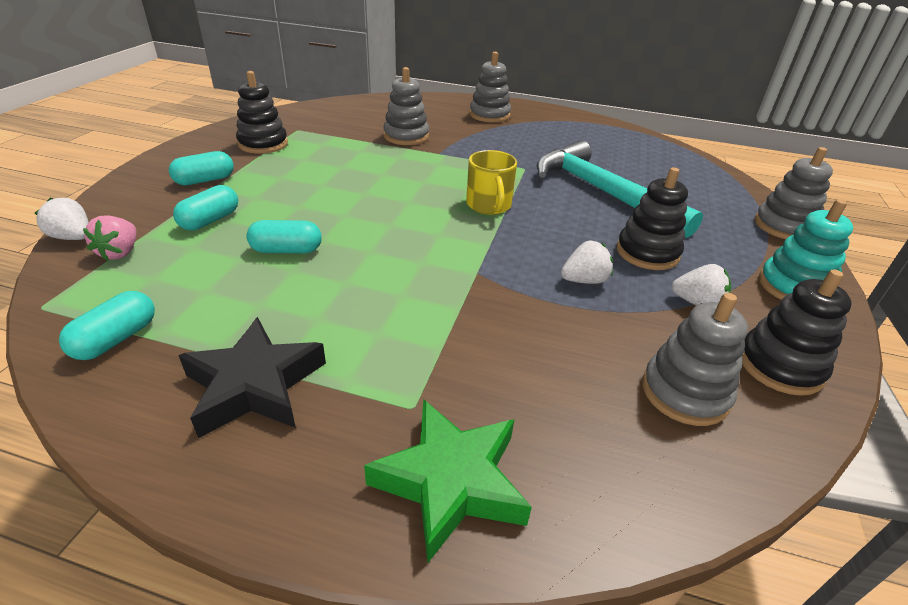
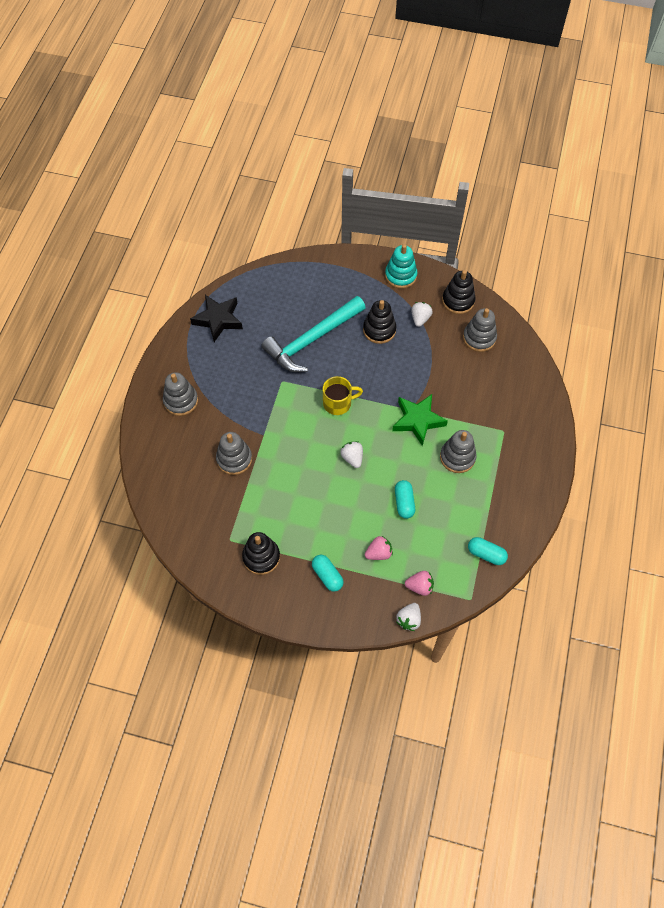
camera: 90 degrees left, 25 degrees up
(210, 220) = (378, 553): turquoise capsule -> pink strawberry
(254, 385) = (502, 489): black star -> black star (218, 320)
(451, 482) = (533, 417): green star -> green star (418, 420)
(584, 280) = (409, 362): white strawberry -> white strawberry (352, 458)
(784, 226) = (341, 258): grey stacking toy -> grey stacking toy (457, 457)

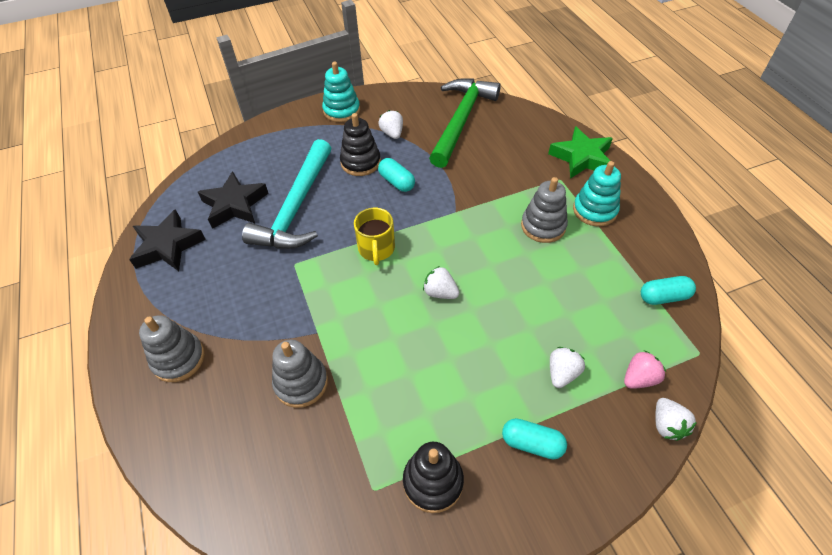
camera: 35 degrees left, 10 degrees down
(275, 313) = (234, 205): none -> black star
(338, 403) = (376, 249): yellow mug -> yellow mug turned 135 degrees clockwise
(378, 553) = (562, 373): pink strawberry -> white strawberry
(404, 502) = (536, 301): turquoise capsule -> turquoise capsule (397, 182)
(418, 420) = (473, 217): green star -> green star (581, 158)
(458, 301) = (414, 103): black stacking toy -> none
(479, 338) = (461, 120): grey stacking toy -> green hammer
(503, 469) = (594, 210): none -> turquoise stacking toy

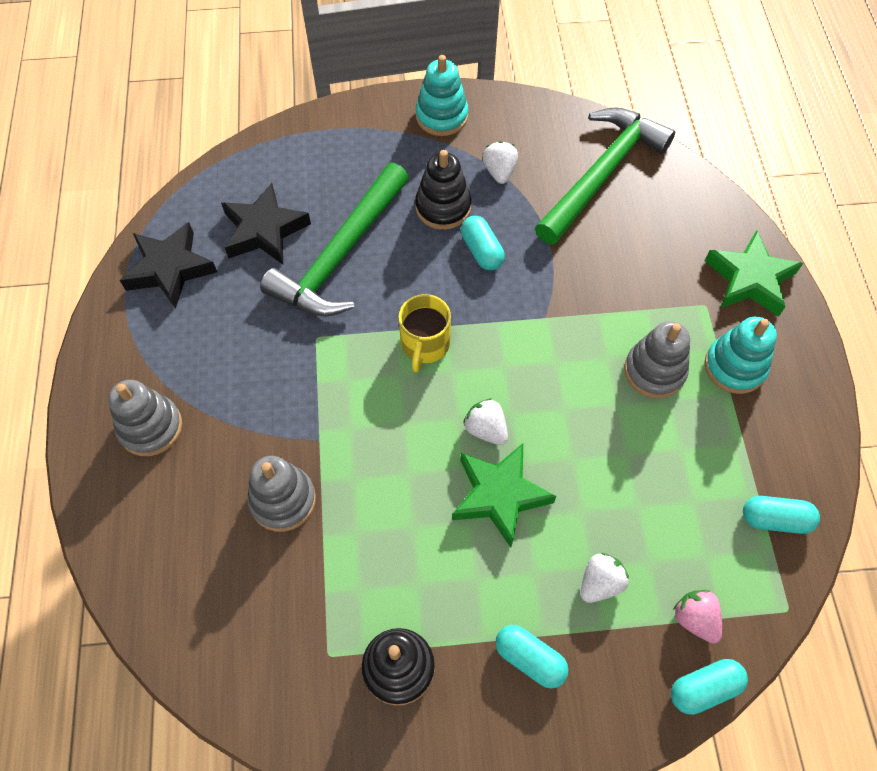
camera: 15 degrees right, 10 degrees up
(296, 207) = (340, 255): turquoise hammer -> green hammer
(466, 334) = (499, 495): none -> green star
(639, 378) = (695, 618): pink strawberry -> pink strawberry turned 105 degrees counterclockwise
(667, 425) = (704, 688): white strawberry -> turquoise capsule

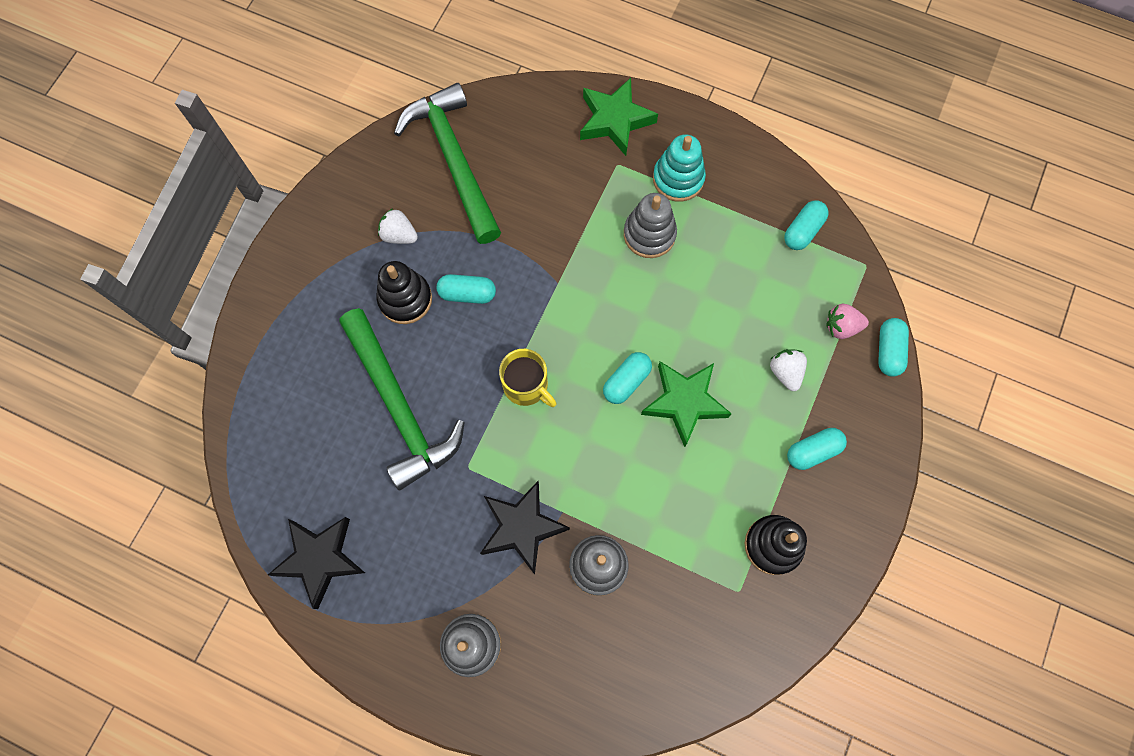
camera: 60 degrees left, 10 degrees up
(264, 230) = (332, 458): black star -> black star (522, 528)
(441, 116) = (309, 247): turquoise stacking toy -> none
(486, 429) = (626, 381): white strawberry -> turquoise capsule

